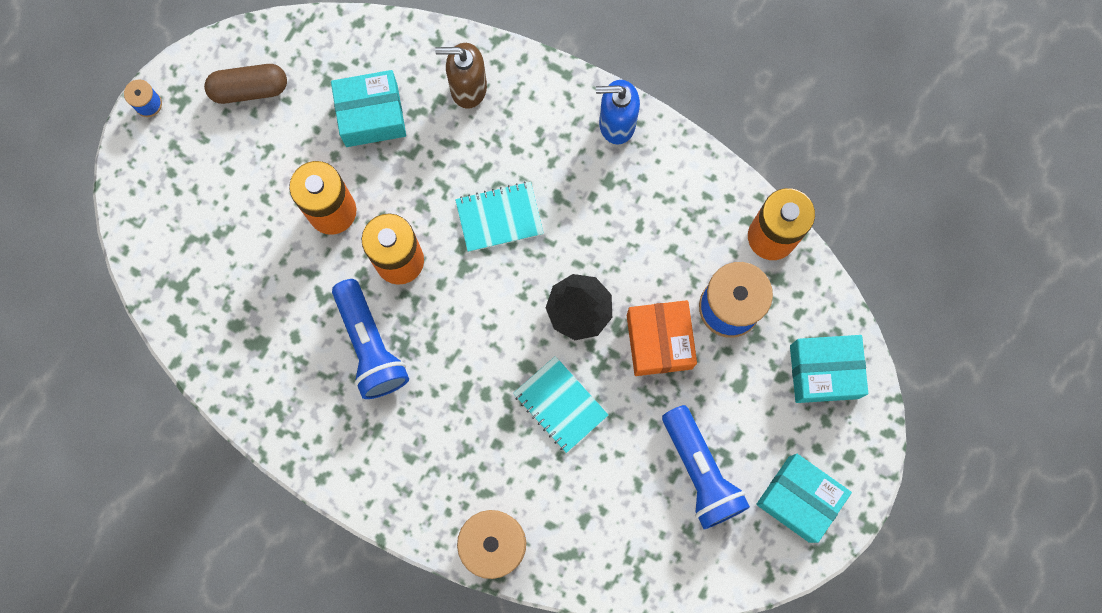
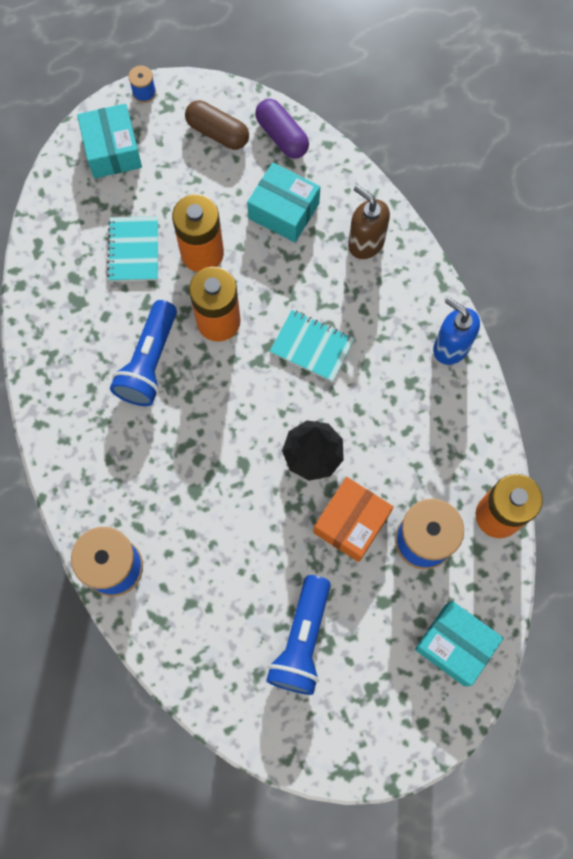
camera: 40 degrees right, 5 degrees down
(311, 47) = (282, 136): none -> purple capsule
(560, 404) = (243, 509): turquoise notebook -> turquoise notebook (134, 250)
(799, 499) = (357, 722): turquoise box -> turquoise box (112, 150)

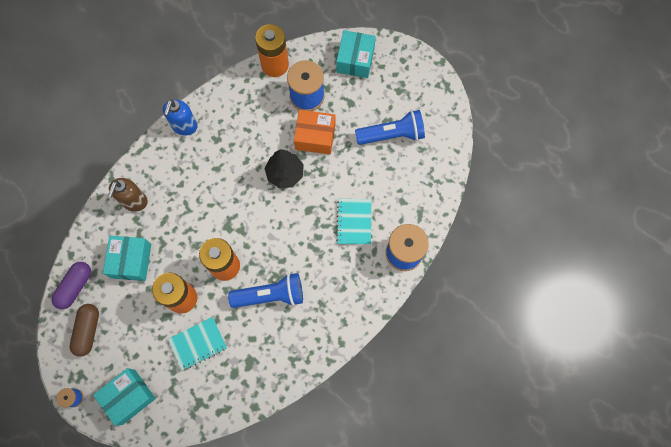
camera: 115 degrees left, 0 degrees up
(312, 346) = (218, 203): turquoise notebook -> turquoise notebook (354, 222)

